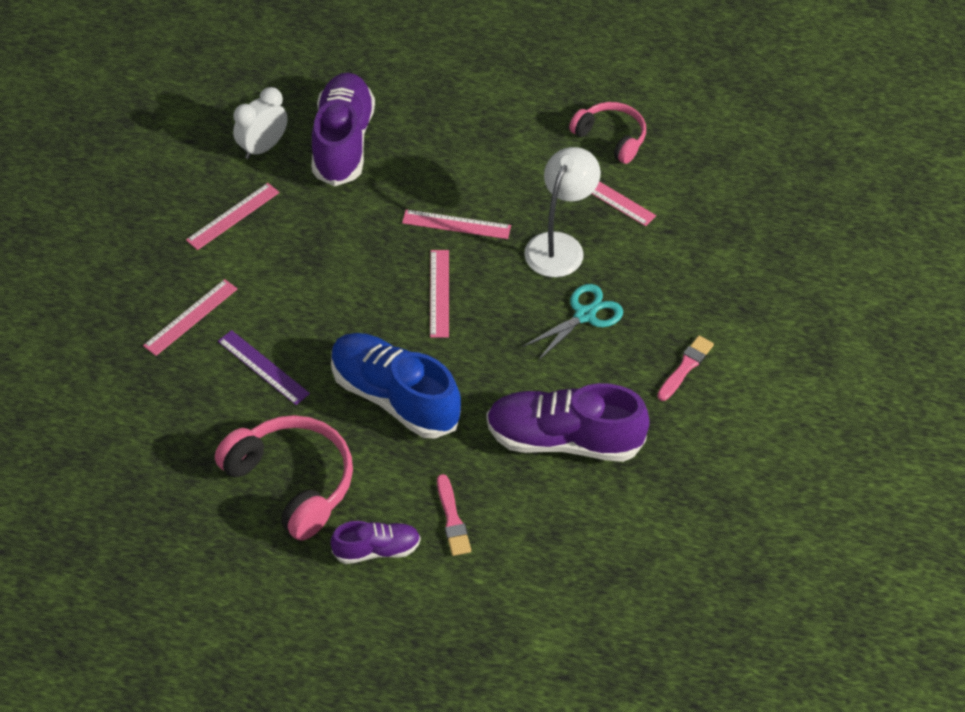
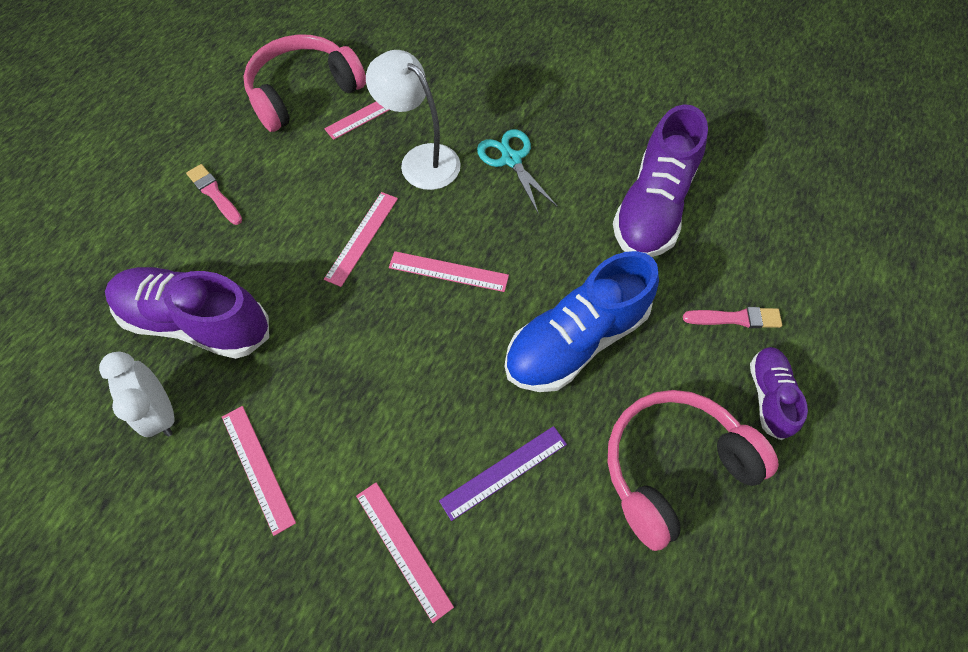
camera: 75 degrees left, 10 degrees up
(611, 138) = (304, 93): pink headphones -> pink headphones, size x1.56
(685, 367) = (588, 103): pink brush -> pink brush (214, 193)

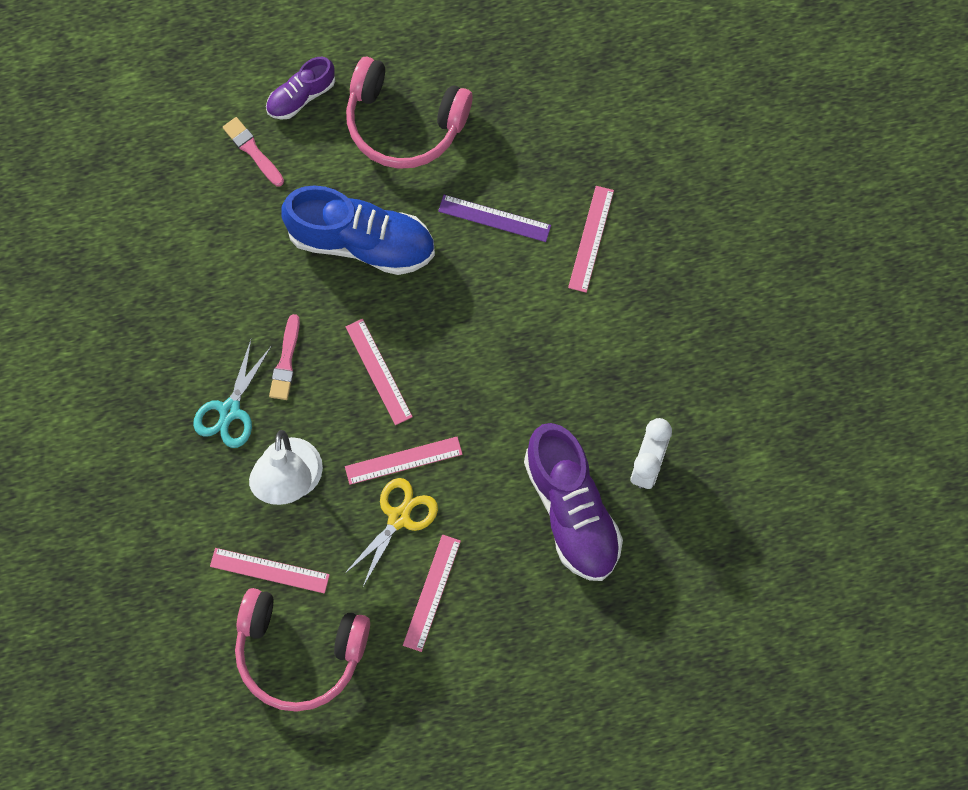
camera: 130 degrees left, 10 degrees up
(214, 193) = (463, 617): pink brush -> pink brush (286, 361)
(257, 468) = (624, 367): pink ruler -> pink ruler (432, 592)
(324, 205) = (399, 517): none -> yellow scissors
(653, 207) = (191, 268): purple shoe -> none

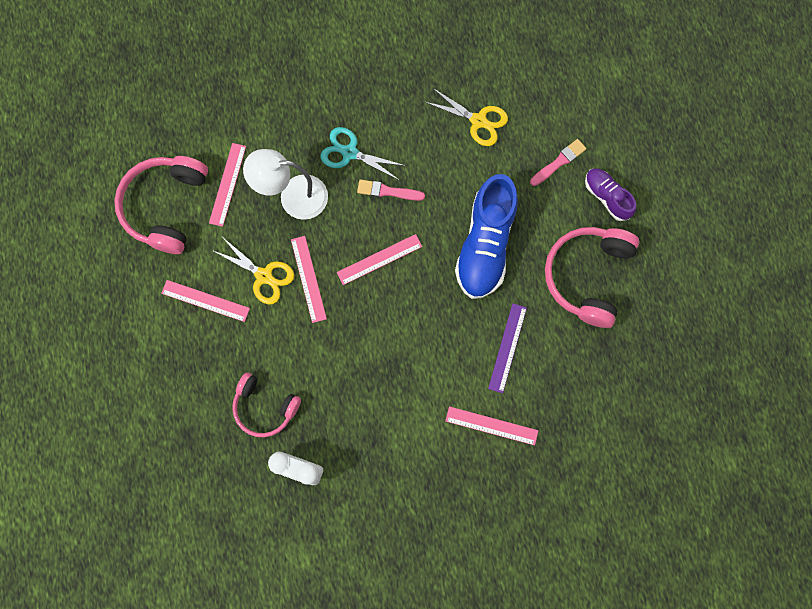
camera: 90 degrees right, 5 degrees up
(191, 247) = (478, 121): none -> yellow scissors
(572, 510) = (265, 407): purple shoe -> pink headphones

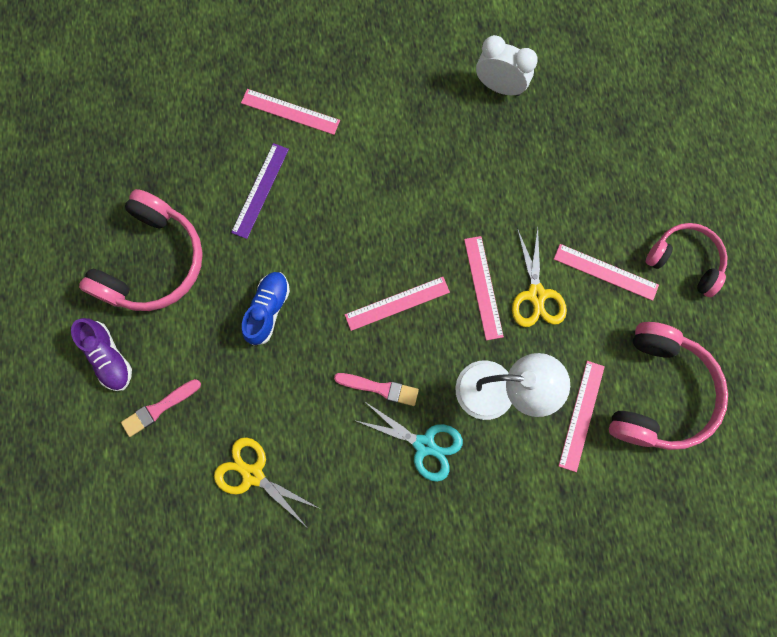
camera: 175 degrees left, 0 degrees up
(264, 276) = (536, 295): yellow scissors -> yellow scissors turned 135 degrees counterclockwise
(265, 407) = (536, 150): pink headphones -> pink headphones (684, 261)
(485, 245) = (268, 310): blue shoe -> blue shoe, size x0.53

